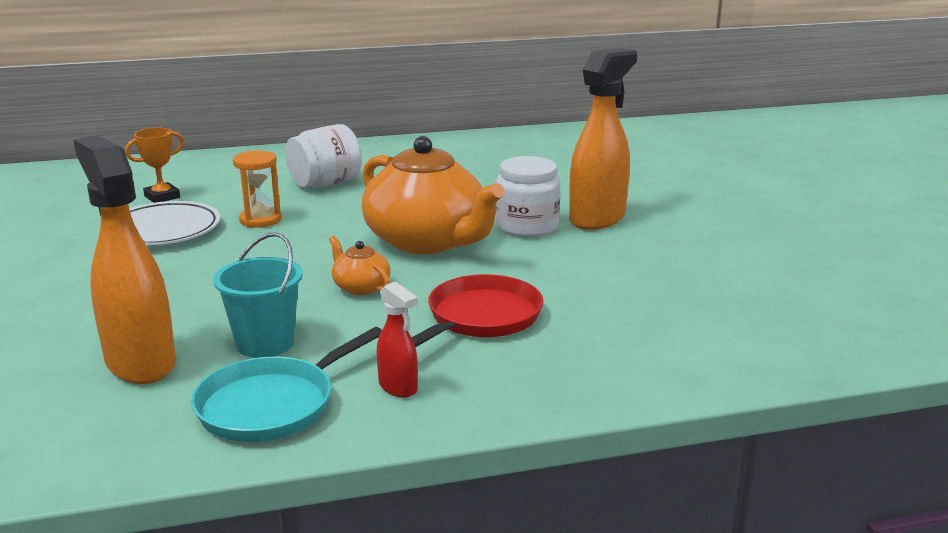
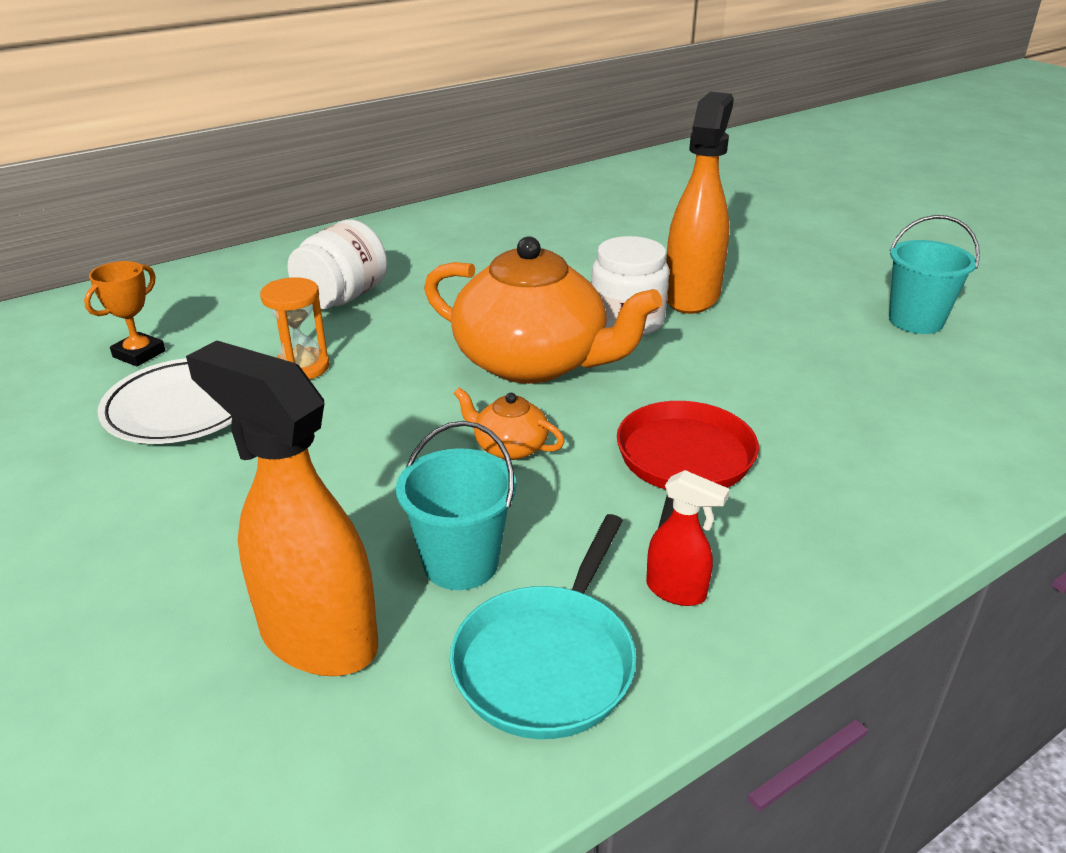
camera: 20 degrees left, 10 degrees up
(780, 262) = (915, 321): none -> turquoise bucket

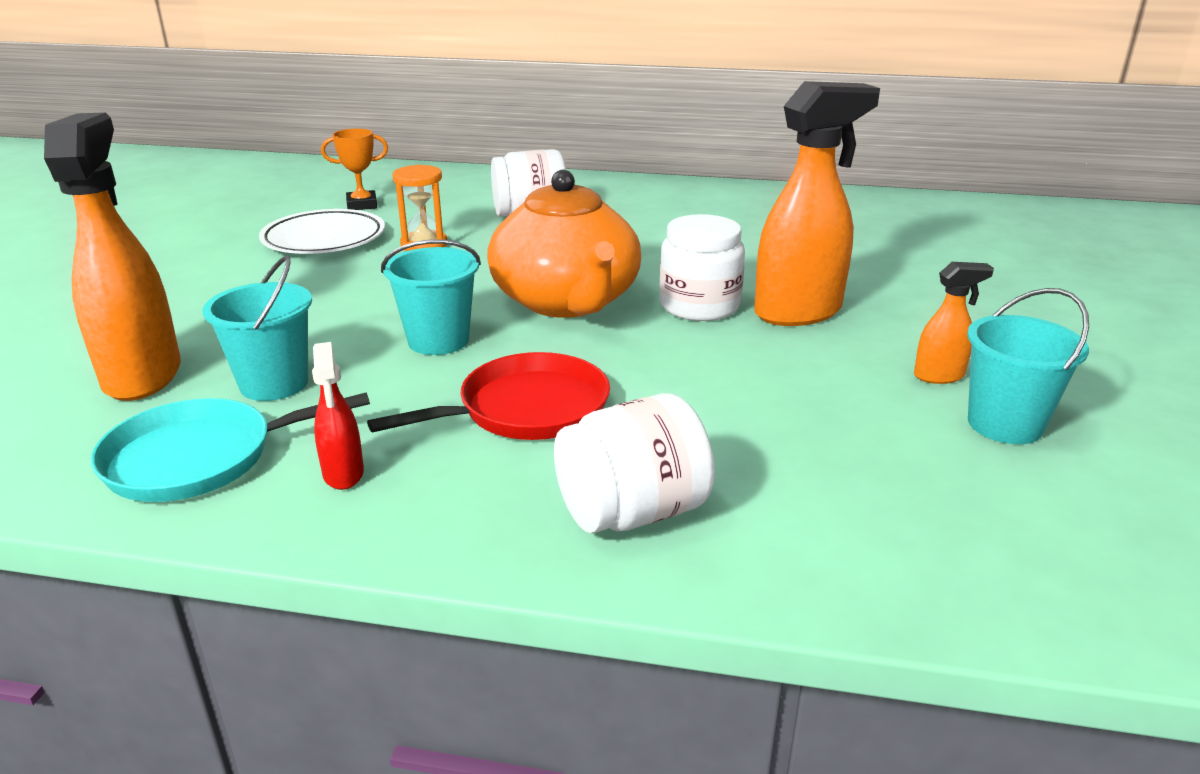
camera: 45 degrees right, 5 degrees down
(509, 447) = (438, 340): orange teapot -> turquoise bucket
(838, 305) = (939, 376): none -> orange spray bottle
(876, 490) = (632, 512): none -> white jar

